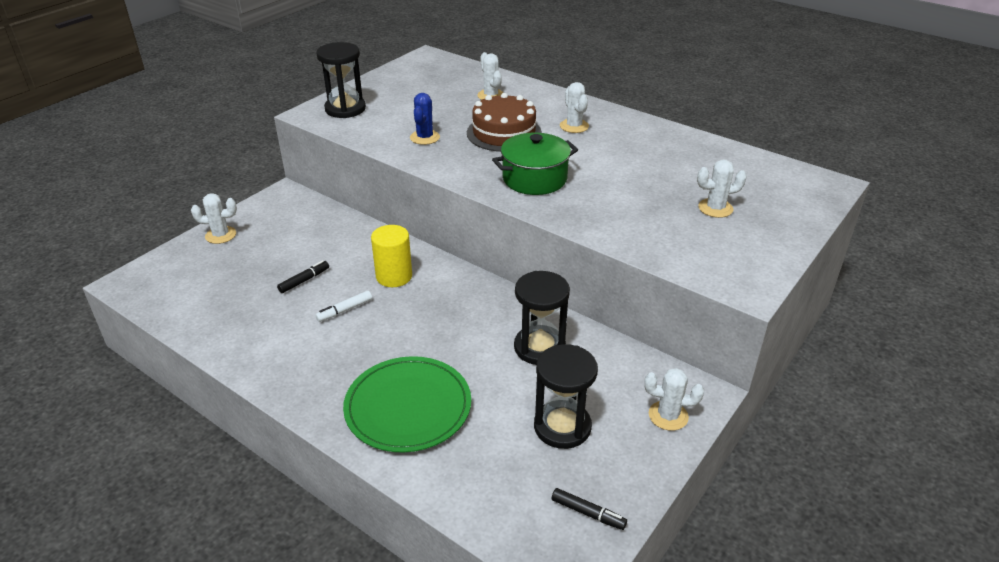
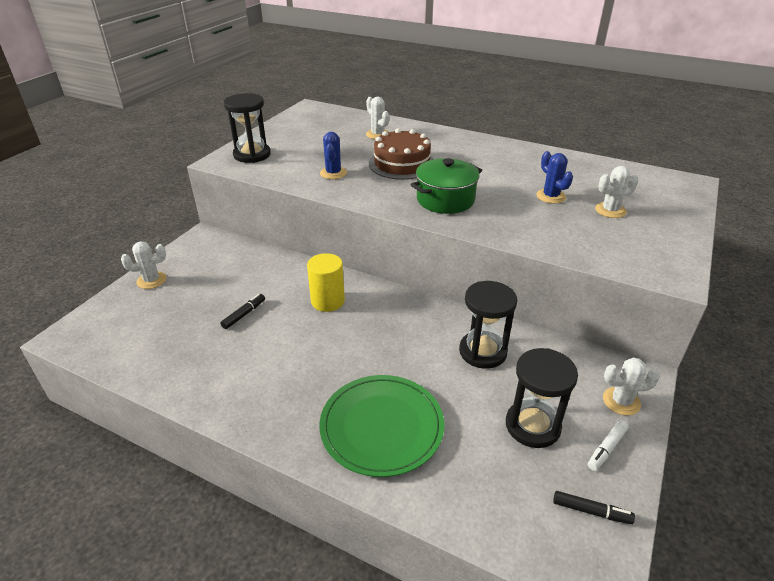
camera: 10 degrees left, 0 degrees up
(344, 310) = (291, 338): white marker -> white marker (606, 448)
(574, 126) = (459, 153): white cactus -> none
(655, 186) = (551, 196): none -> blue cactus

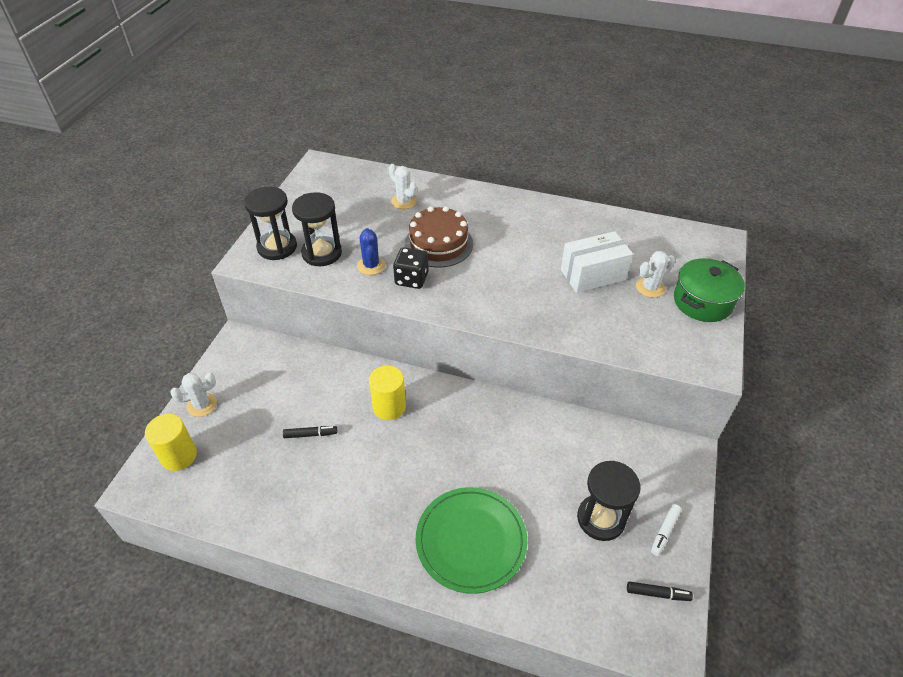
camera: 10 degrees left, 10 degrees up
(114, 317) = (179, 456): none -> yellow cylinder
(244, 314) = (310, 434): black marker -> black marker turned 60 degrees clockwise
(368, 185) = (411, 279): none -> black dice
(445, 200) = (492, 291): green pot -> green pot (702, 302)
(482, 351) = (546, 446): black hourglass -> black hourglass (322, 253)
(551, 196) = (592, 275): blue cactus -> white box
(621, 401) = (672, 482): white cactus -> none

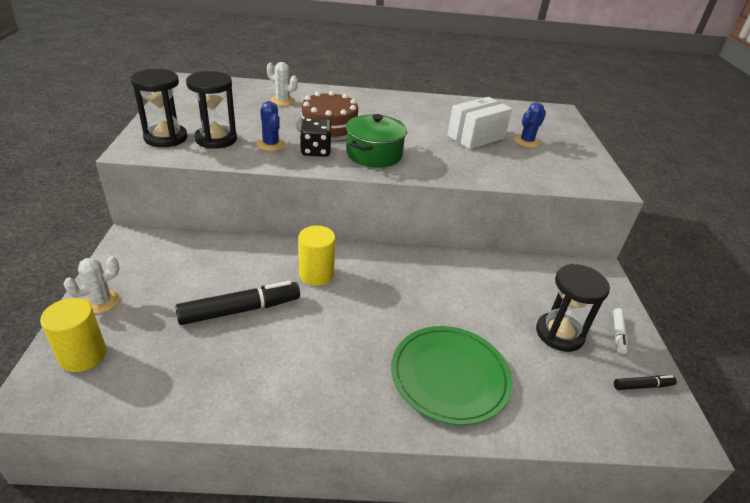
camera: 20 degrees left, 10 degrees down
(310, 434) = (240, 310): black marker -> black marker, size x2.01
(650, 287) = (526, 141): white cactus -> blue cactus
(702, 302) = (572, 147): green pot -> green pot (374, 154)

